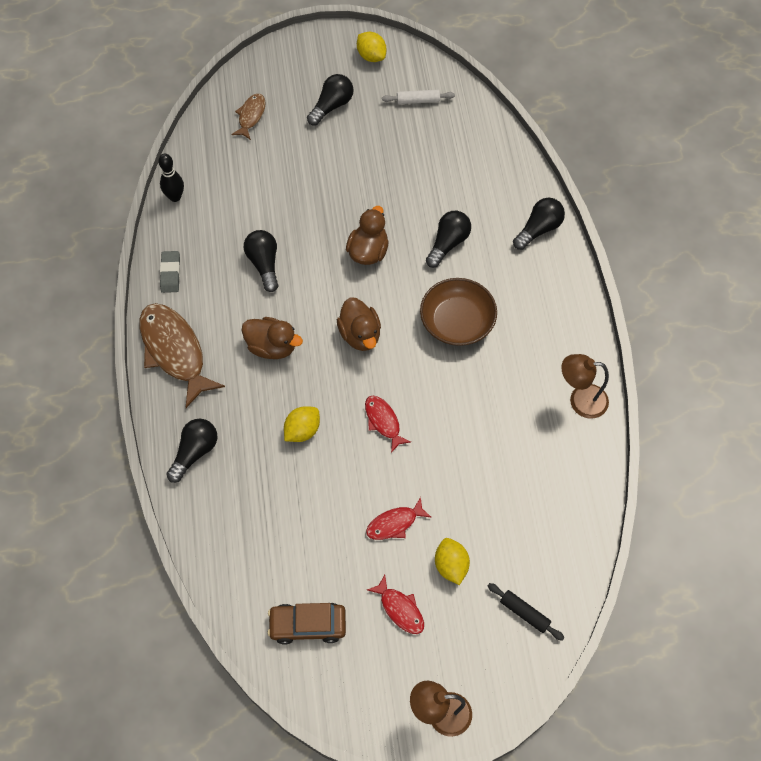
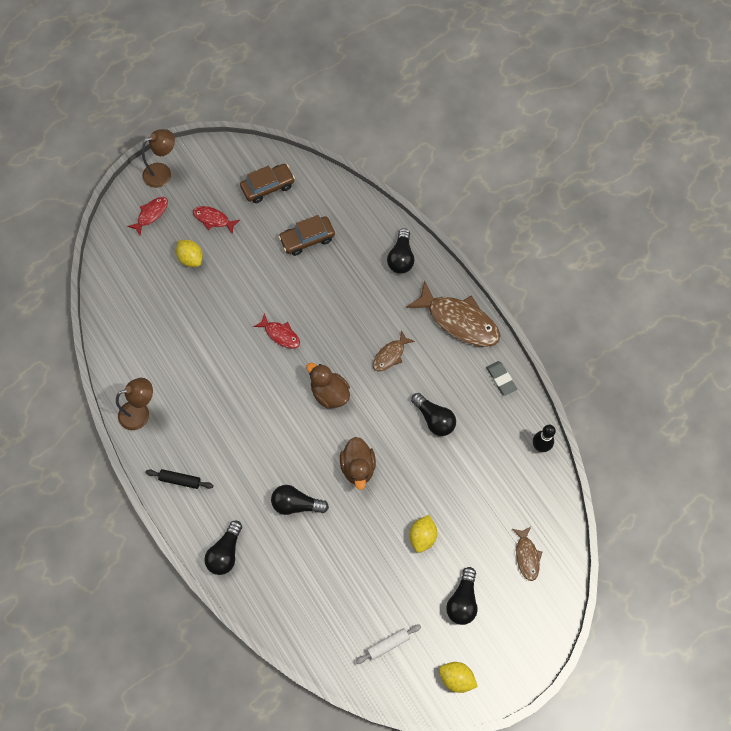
camera: 155 degrees right, 5 degrees up
(272, 346) = (390, 355): brown duck -> brown fish
(293, 527) = (307, 239): none -> brown car
(302, 430) = (335, 304): yellow lemon -> yellow lemon (422, 536)
(394, 523) = (240, 269): red fish -> red fish (151, 214)
(448, 243) = (296, 504): black light bulb -> black light bulb turned 90 degrees clockwise
(457, 322) = (259, 437): brown bowl -> none
(524, 613) = (131, 250): black rolling pin -> black rolling pin (180, 480)

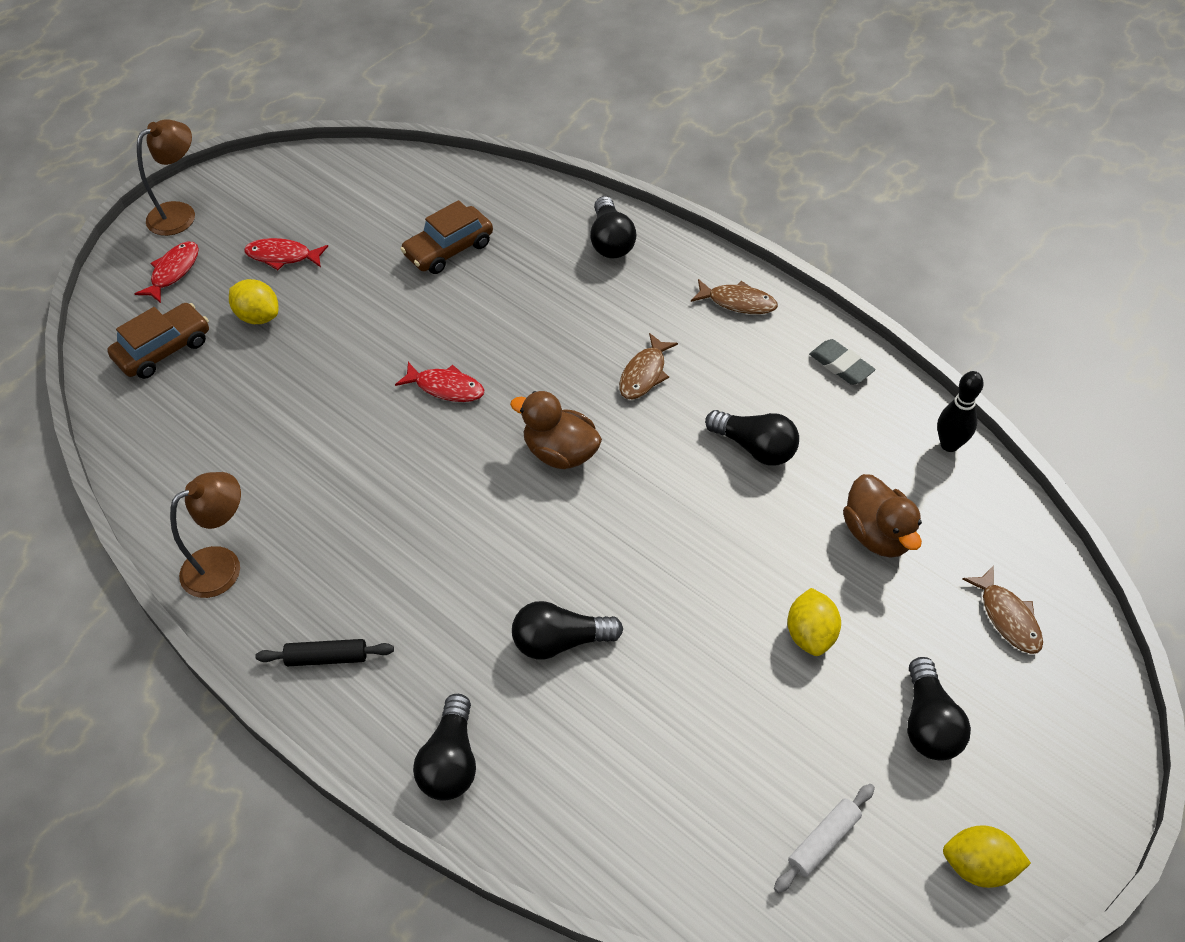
camera: 15 degrees left, 15 degrees down
(268, 187) = (362, 196): brown car -> brown car (163, 349)
(358, 467) = (651, 553): brown duck -> brown duck (877, 535)
(459, 321) = (738, 302): brown fish -> brown fish, size x0.51

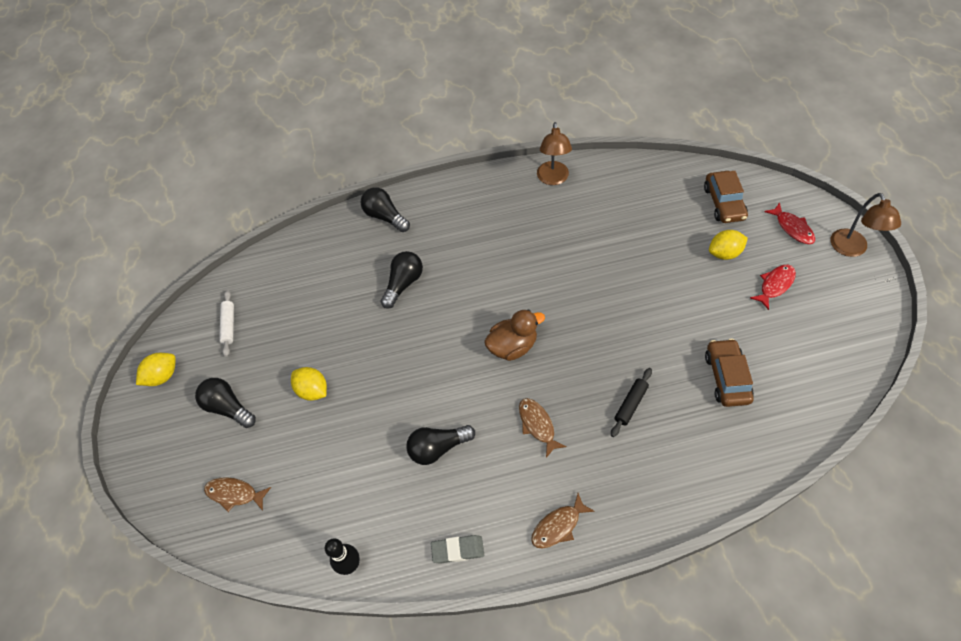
camera: 130 degrees right, 5 degrees up
(327, 658) = (471, 196): black rolling pin -> black rolling pin (630, 404)
(446, 387) = (602, 316): red fish -> none
(610, 241) = (673, 482): black light bulb -> none
(877, 535) = (333, 468): brown duck -> none

